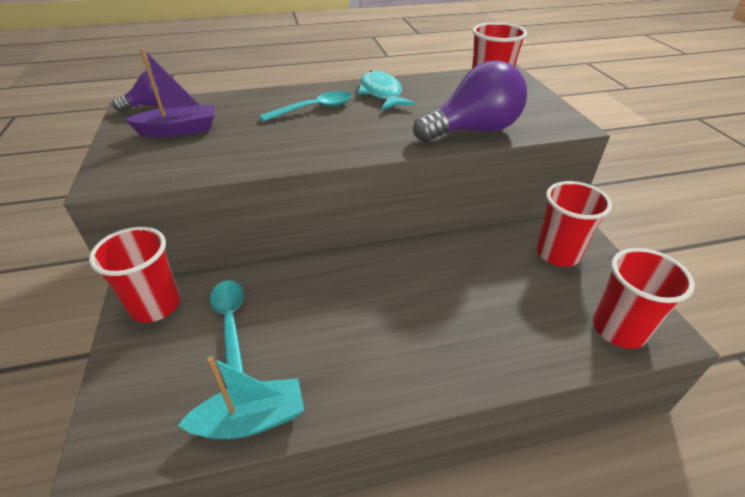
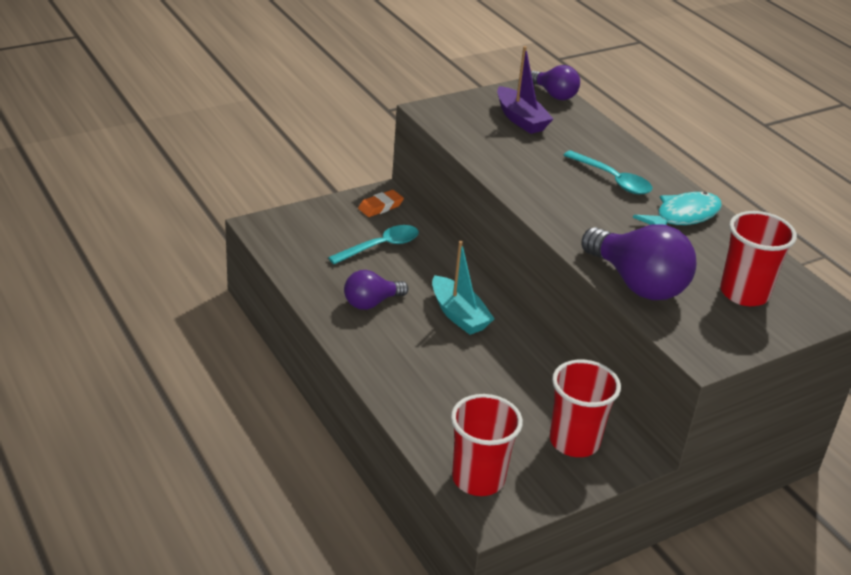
camera: 70 degrees right, 5 degrees down
(155, 305) = (380, 206): red cup -> orange eraser
(251, 419) = (304, 277): turquoise boat -> turquoise boat (459, 315)
(331, 355) = (371, 303): none -> purple light bulb

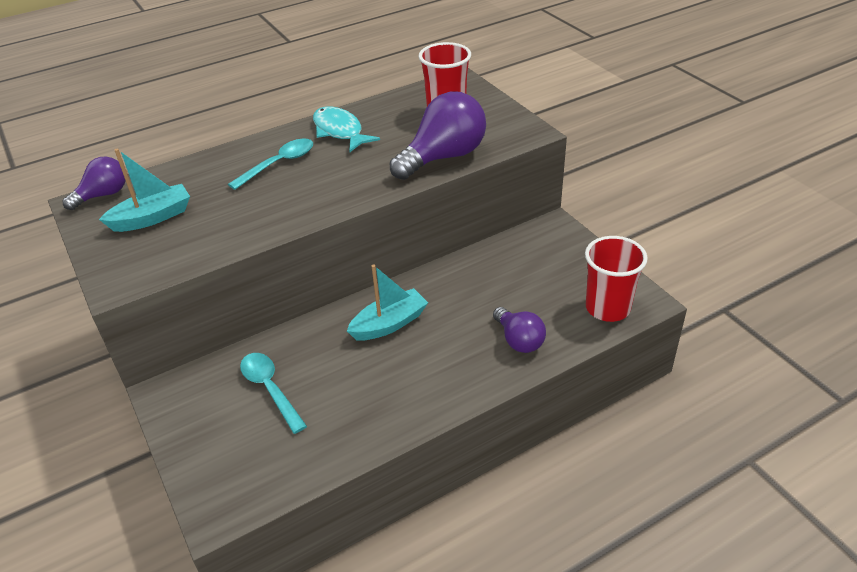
camera: 85 degrees left, 5 degrees up
(371, 303) = (374, 391): purple light bulb -> purple light bulb (519, 340)
(380, 206) = (188, 394): orange eraser -> none
(520, 119) = (152, 217): purple boat -> turquoise boat
(574, 441) = (547, 255): red cup -> none

